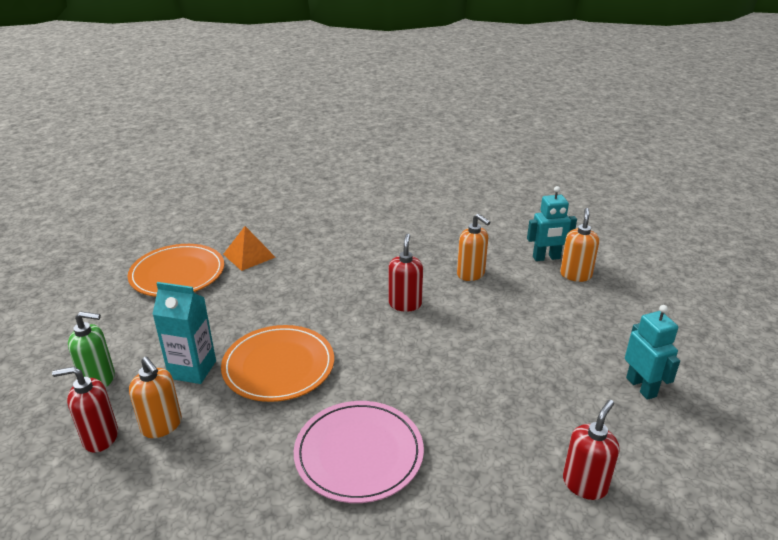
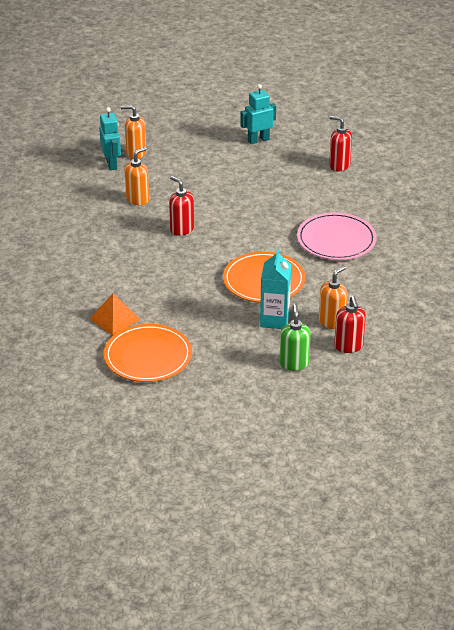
camera: 95 degrees left, 5 degrees up
(405, 304) = (182, 229): red soap dispenser -> red soap dispenser turned 45 degrees clockwise

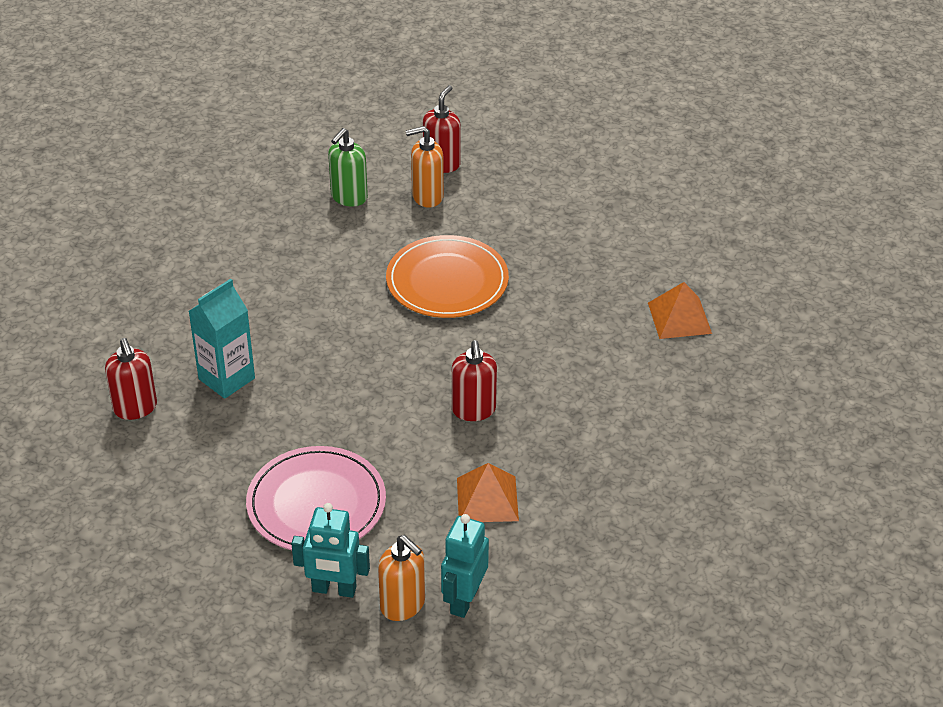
camera: 145 degrees left, 5 degrees up
(137, 199) = (487, 499): orange soap dispenser -> orange pyramid
(148, 356) = (677, 253): orange plate -> none
(258, 140) = (185, 525): turquoise robot -> turquoise robot (334, 589)
(274, 320) = (488, 228): turquoise carton -> turquoise carton (226, 379)
(294, 363) = (520, 173): green soap dispenser -> green soap dispenser (349, 197)
(336, 240) = (293, 293): pink plate -> pink plate (316, 504)

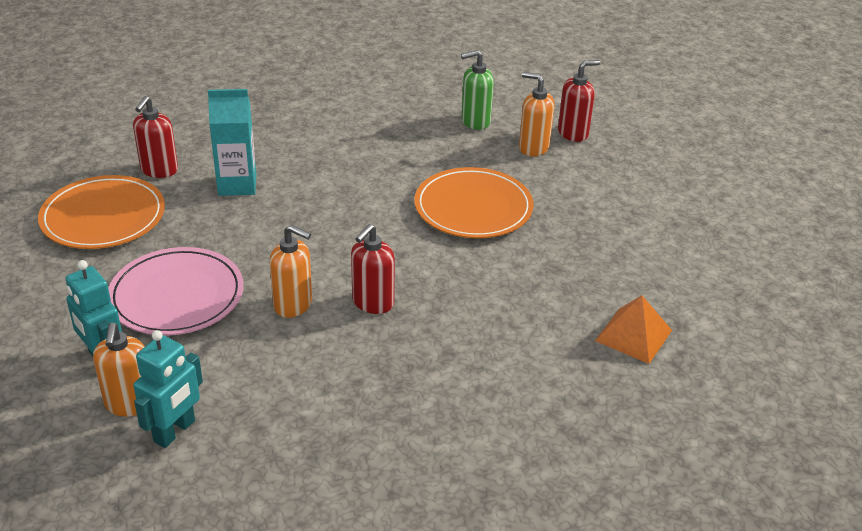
camera: 40 degrees right, 5 degrees down
(151, 480) = (103, 217): none -> orange plate
(417, 451) = (293, 305): none -> orange soap dispenser
(464, 600) = (175, 431): turquoise robot -> turquoise robot turned 150 degrees clockwise
(487, 499) = (294, 370): orange pyramid -> none

